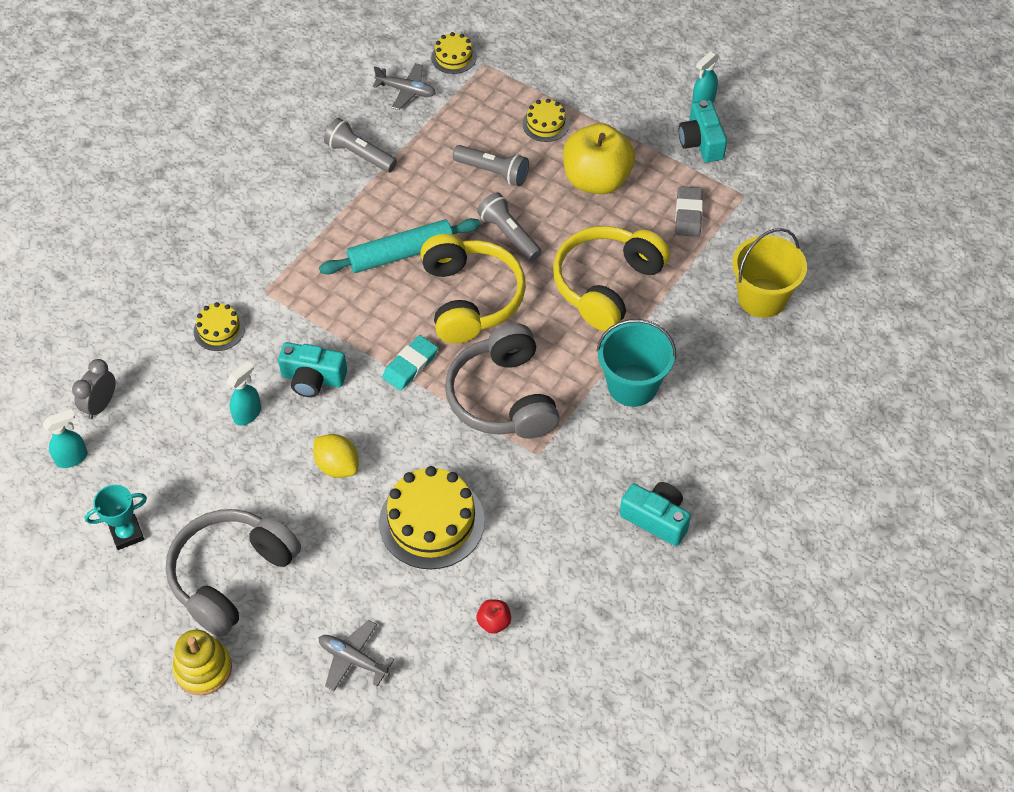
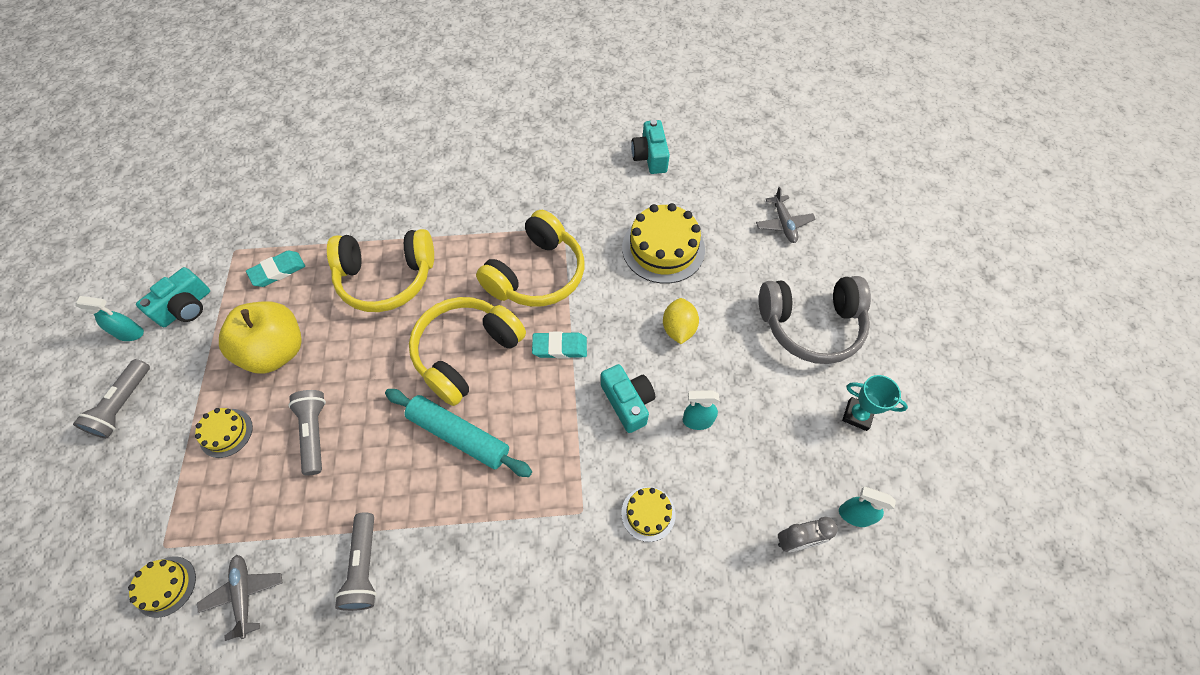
camera: 130 degrees left, 5 degrees up
(203, 669) = (874, 290): yellow stacking toy -> none
(494, 622) = (691, 178): red apple -> none
(503, 397) = (537, 274): grey headphones -> yellow headphones
(509, 235) = (380, 372): grey flashlight -> grey flashlight (123, 405)
(632, 385) = (466, 213): turquoise bucket -> none
(656, 518) = (554, 149): turquoise camera -> turquoise camera (650, 156)
(688, 214) = (278, 271): grey eraser -> turquoise eraser
(762, 298) = (334, 190): yellow bucket -> none

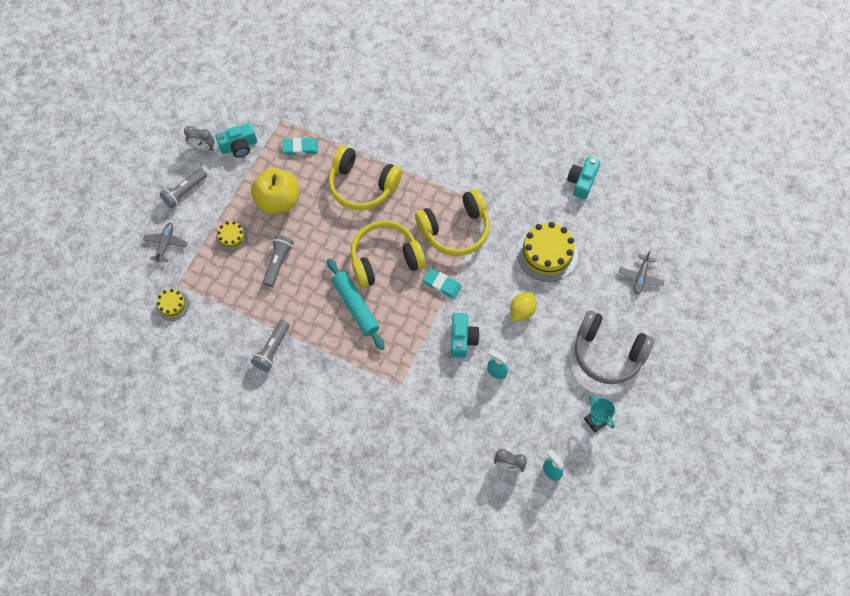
camera: 30 degrees right, 5 degrees up
(131, 333) = (203, 148): turquoise spray bottle -> grey clock
(244, 595) = (208, 331): grey plane -> grey plane (166, 244)
(648, 513) = (435, 406): yellow cake -> none

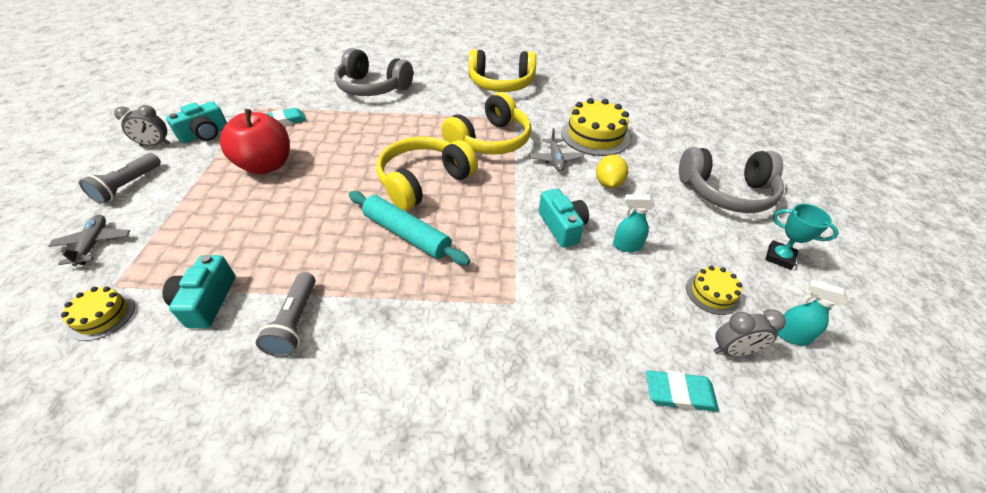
camera: 25 degrees left, 20 degrees down
(232, 237) = (205, 212): yellow cake -> yellow cake (712, 293)
(278, 201) = (266, 165): yellow apple -> red apple
(278, 263) = (280, 220): grey flashlight -> none
(362, 186) = (368, 132): yellow headphones -> yellow headphones (501, 84)
(384, 121) = (372, 88): none -> grey headphones
(442, 284) = (504, 185): turquoise eraser -> turquoise eraser (679, 393)
(582, 182) = (585, 87): turquoise camera -> turquoise camera (206, 301)
(640, 277) = (695, 130): grey plane -> grey plane (555, 159)

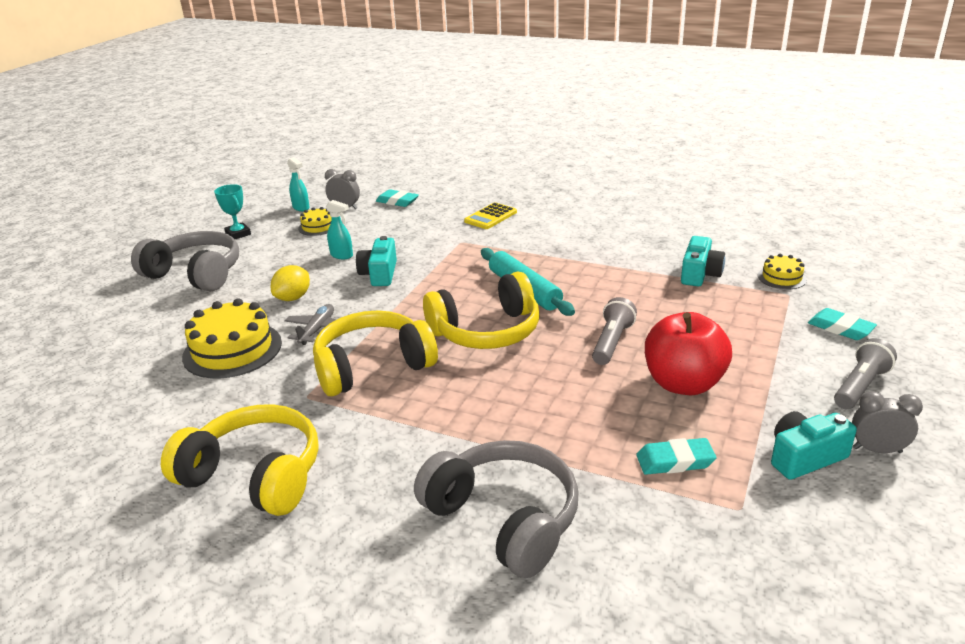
camera: 155 degrees left, 15 degrees down
(94, 244) = (840, 328): grey plane -> turquoise eraser
(295, 322) = (625, 254): grey flashlight -> grey flashlight (612, 342)
(506, 379) = (490, 217): none -> yellow calculator

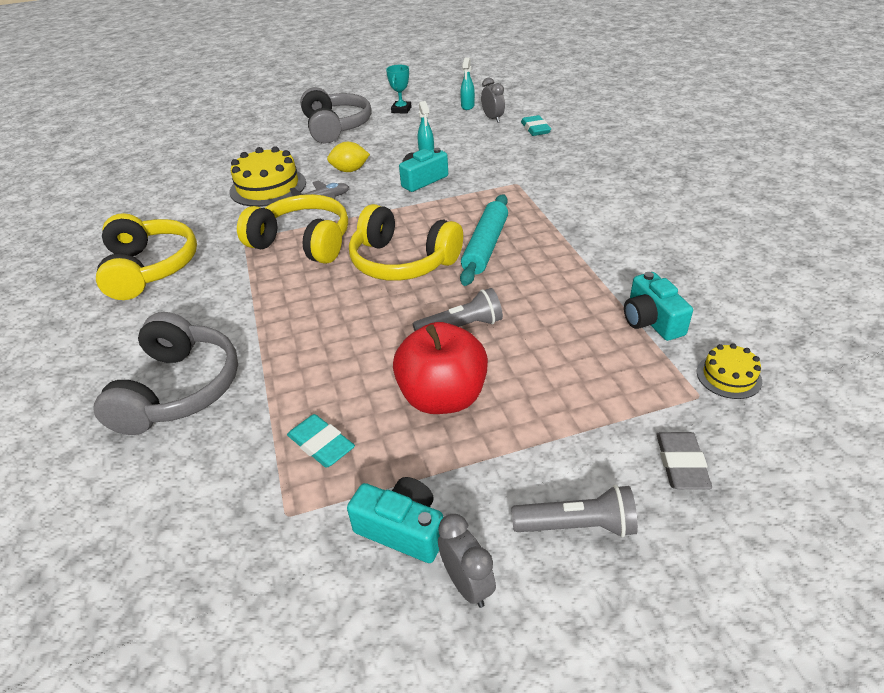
camera: 50 degrees right, 10 degrees up
(318, 227) = (451, 126): yellow cake -> none
(490, 217) = (577, 173): yellow calculator -> none
(699, 274) = (651, 321): turquoise camera -> turquoise camera turned 90 degrees clockwise
(840, 328) = (681, 464): turquoise eraser -> grey eraser

